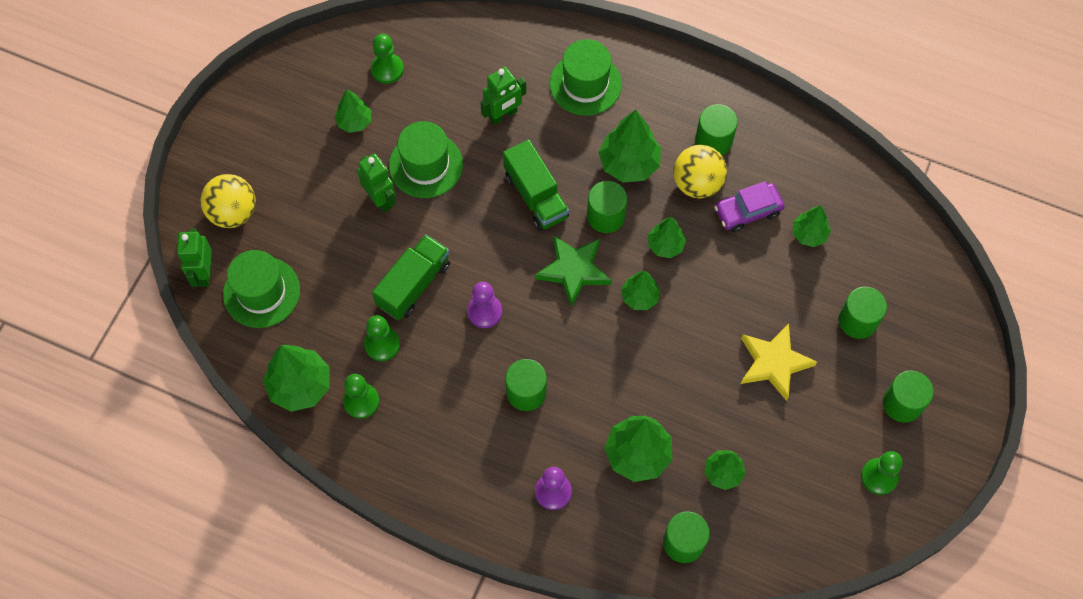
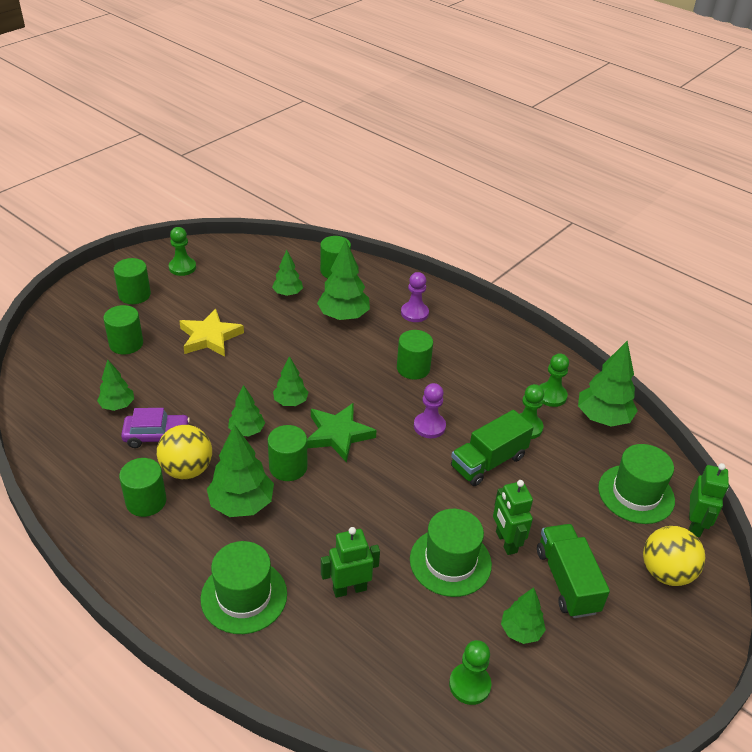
camera: 165 degrees left, 25 degrees down
(536, 196) = (347, 501): green truck -> green truck (567, 581)

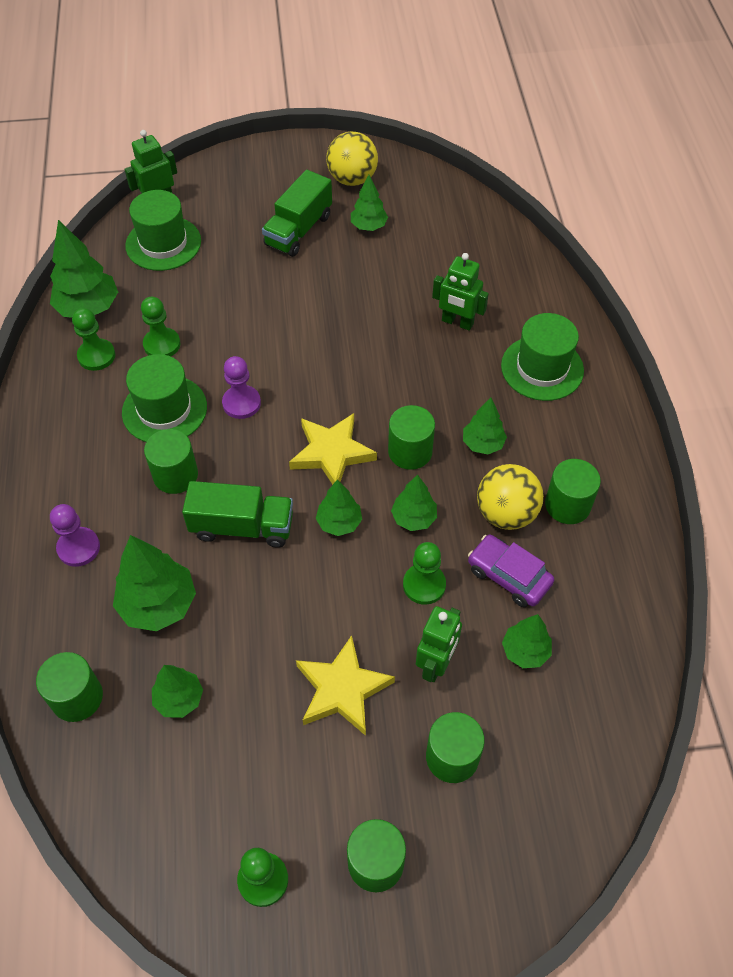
camera: 135 degrees left, 15 degrees up
(241, 504) = (482, 444): green tree -> green tree, size x0.60
(338, 434) = (332, 453): green star -> yellow star
(450, 562) = (363, 292): green hat -> green hat (164, 409)
(469, 685) = (437, 223): green pawn -> green pawn (424, 585)
(488, 462) = (236, 339): green truck -> green truck (242, 527)
(506, 542) = (305, 277): green robot -> green robot (436, 664)
(666, 572) = (226, 193): yellow ball -> yellow ball (352, 179)

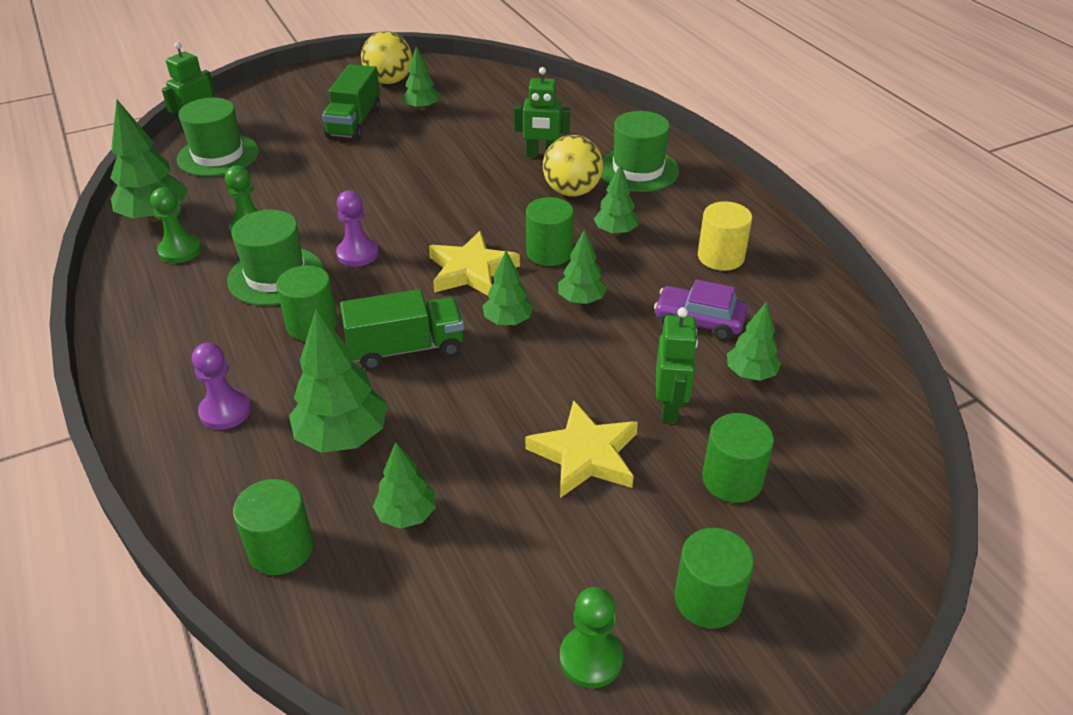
camera: 20 degrees left, 15 degrees down
(424, 585) = (621, 348): green pawn -> none
(506, 513) = (668, 276): yellow ball -> yellow ball (572, 191)
(567, 505) = (720, 257): green cylinder -> yellow cylinder

